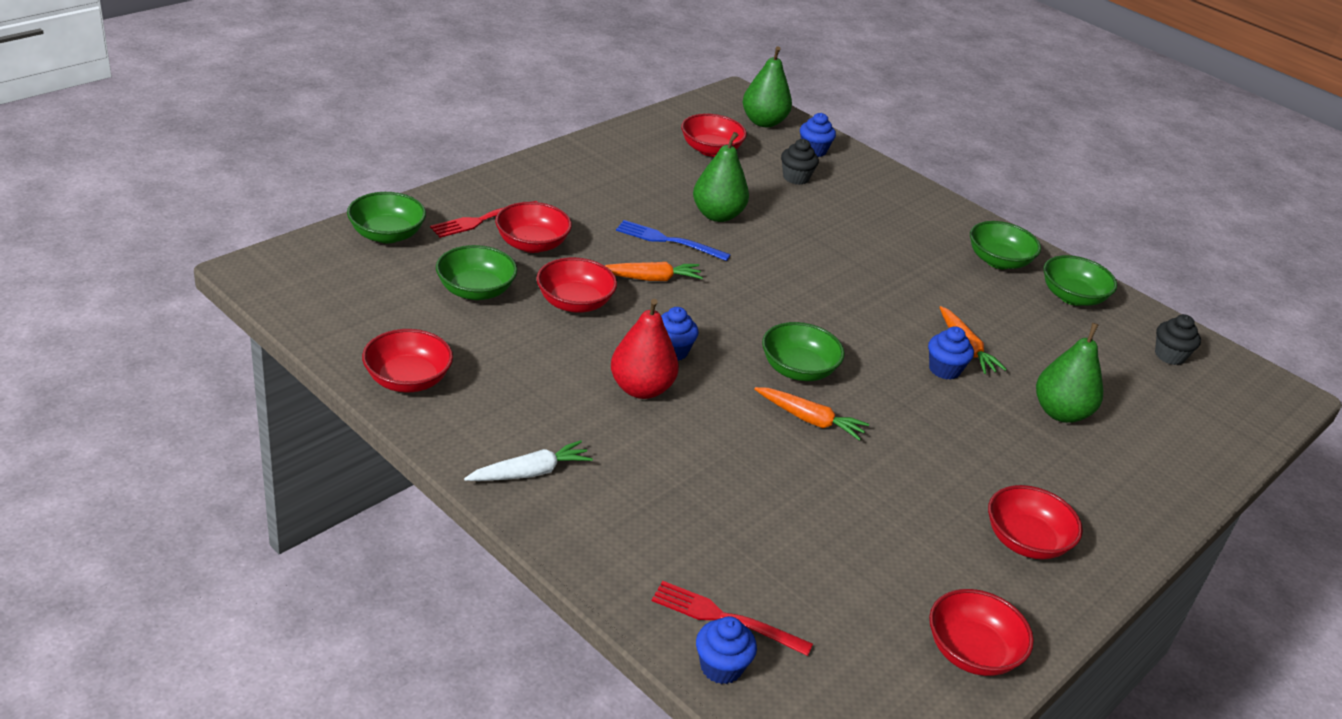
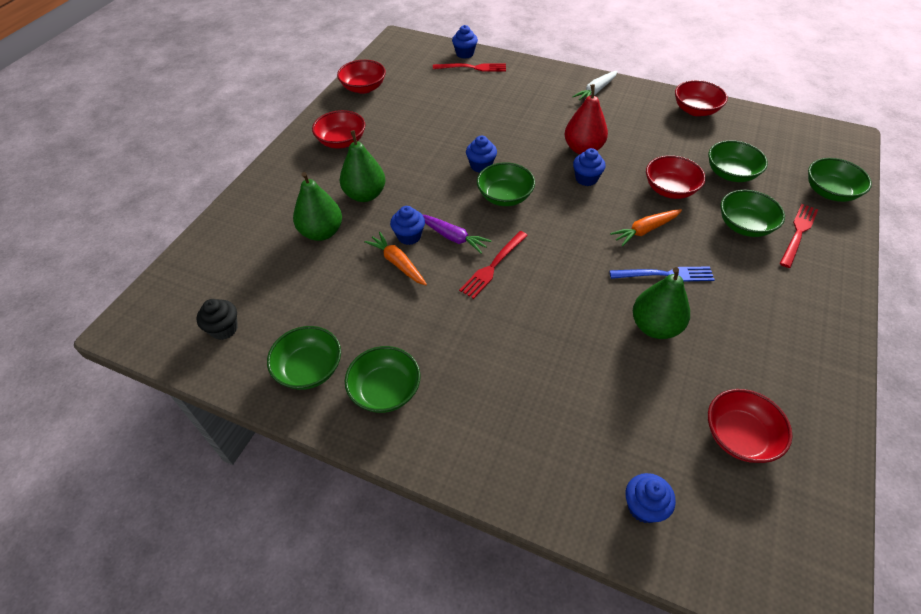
camera: 165 degrees right, 15 degrees up
(532, 244) = (744, 225): red bowl -> green bowl
(763, 122) = (736, 545): green pear -> green pear (365, 195)
(796, 178) = (629, 431): black cupcake -> none
(810, 420) = (481, 166): orange carrot -> blue cupcake
(853, 308) = (493, 266): none -> red fork
(889, 350) = (452, 237): none -> purple carrot

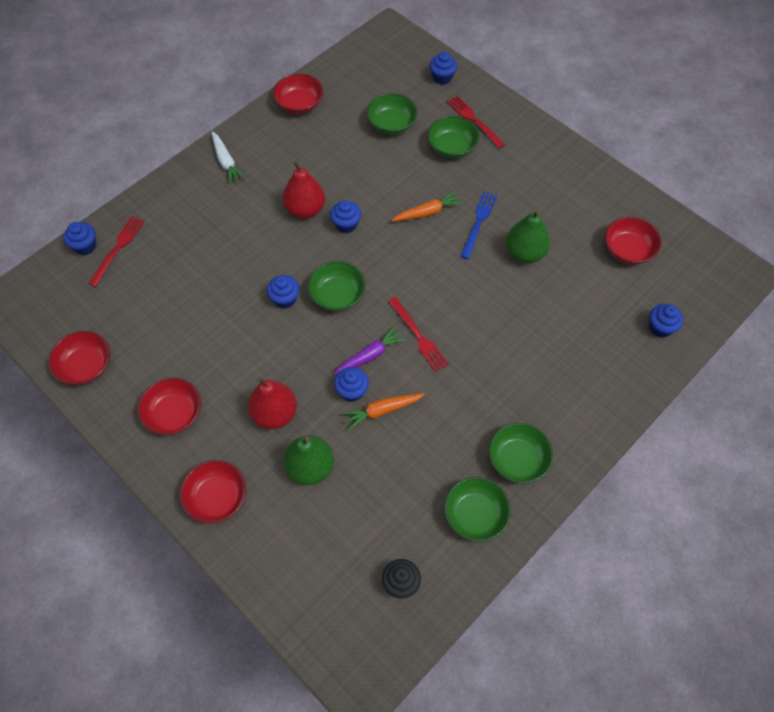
camera: 70 degrees left, 10 degrees up
(365, 195) = (274, 413): green pear -> red pear
(645, 230) = (427, 212): orange carrot -> orange carrot turned 105 degrees counterclockwise
(670, 189) = (389, 173): red bowl -> red bowl (217, 498)
(829, 192) = (442, 78): green bowl -> blue cupcake

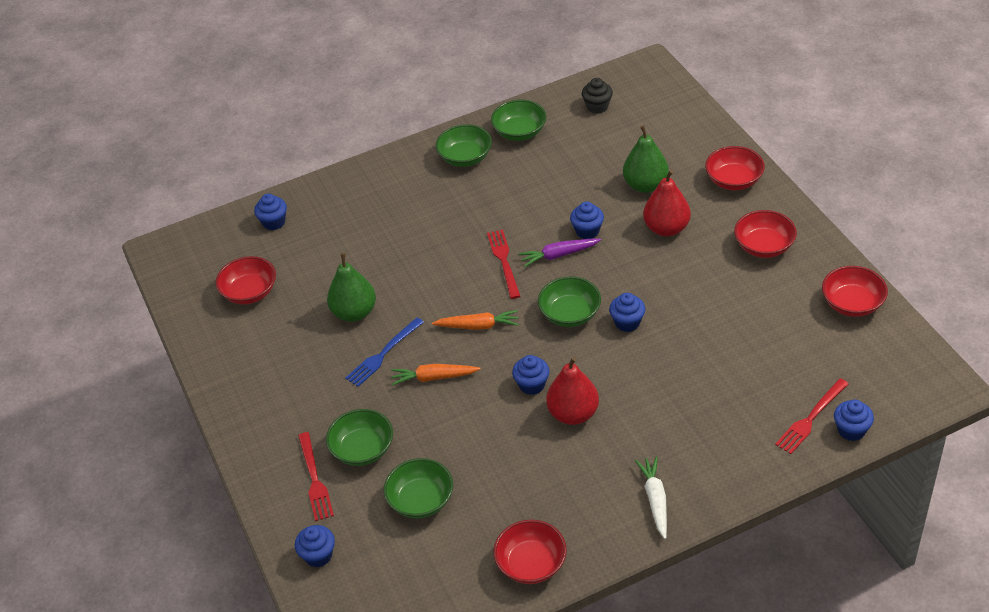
camera: 155 degrees left, 15 degrees down
(382, 411) = (565, 211): orange carrot -> orange carrot (478, 326)

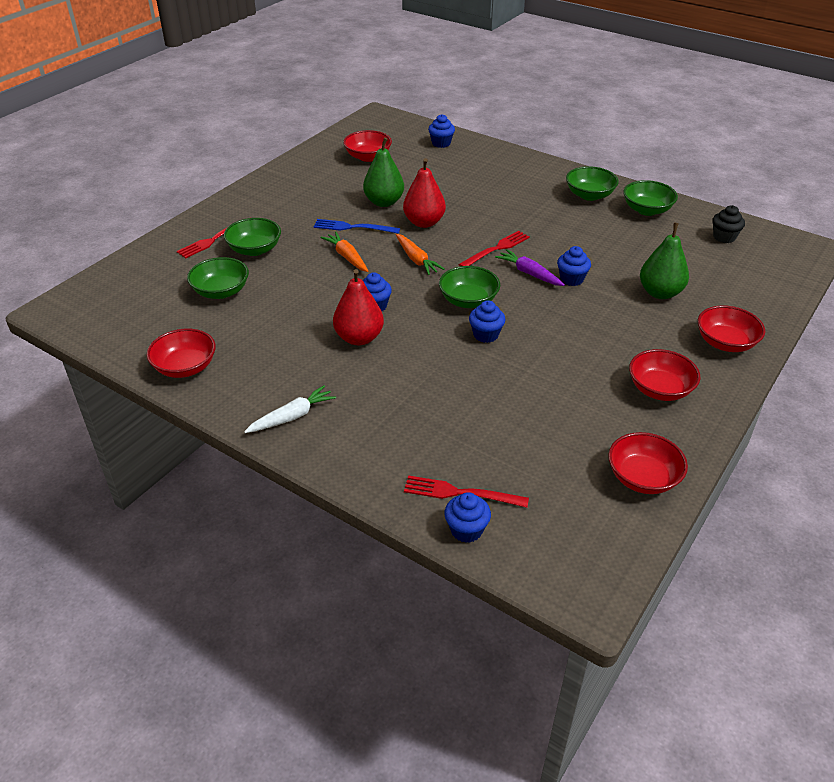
camera: 55 degrees right, 5 degrees down
(318, 555) = (146, 264): blue cupcake -> none
(666, 228) = (620, 321): red pear -> red pear (424, 222)

